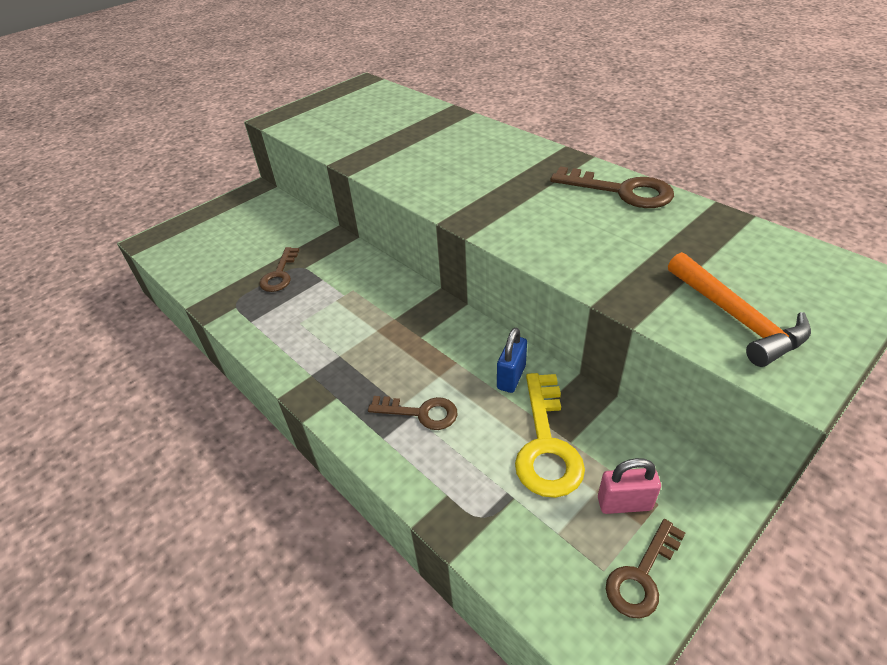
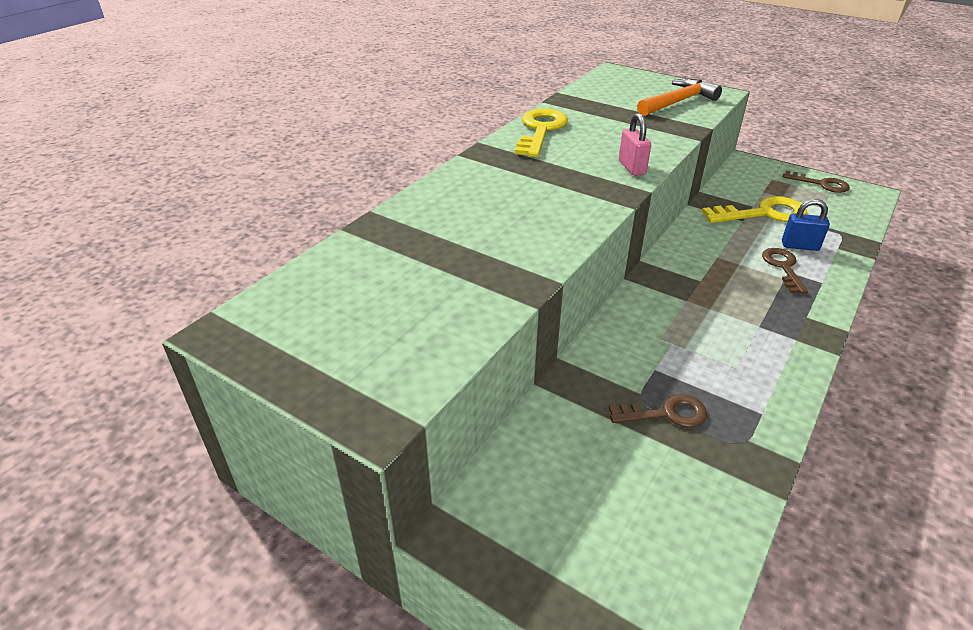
camera: 105 degrees left, 5 degrees down
(511, 377) = (714, 230): blue padlock -> blue padlock (800, 246)
(622, 191) = (540, 130): brown key -> yellow key
(624, 503) = (782, 188): pink padlock -> pink padlock (632, 167)

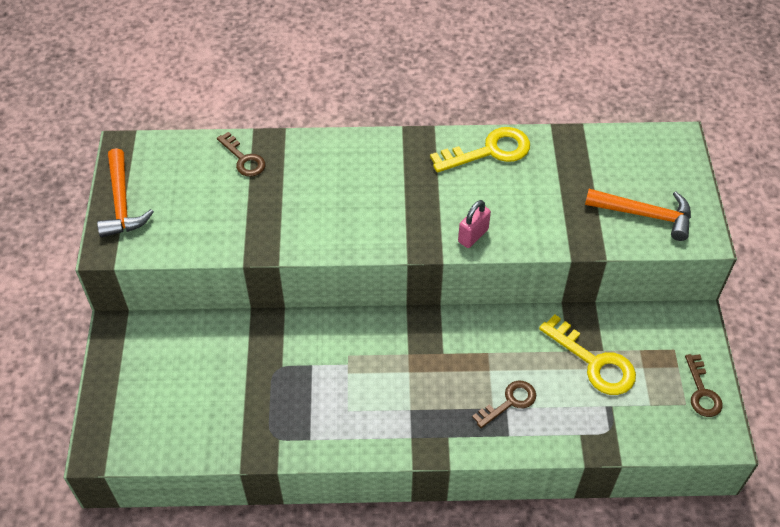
camera: 55 degrees right, 15 degrees up
(315, 370) = (122, 203): none -> orange hammer
(666, 413) = (272, 387): brown key -> brown key (244, 159)
(800, 246) = (557, 405): blue padlock -> none

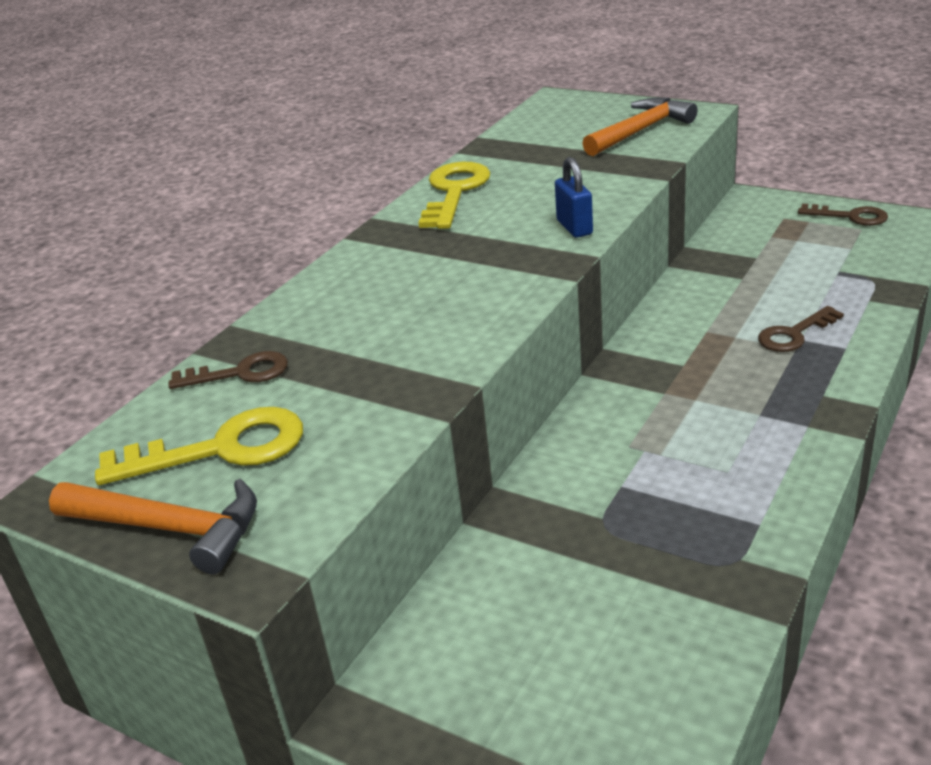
camera: 55 degrees left, 20 degrees down
(473, 235) = (574, 227): pink padlock -> blue padlock
(509, 402) = (794, 334): brown key -> brown key turned 120 degrees counterclockwise
(594, 362) = (770, 266): yellow key -> yellow key (222, 449)

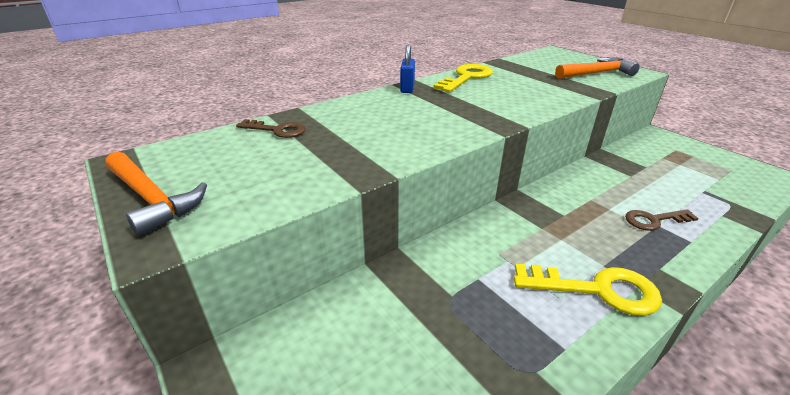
camera: 20 degrees right, 0 degrees up
(222, 449) = (226, 165): yellow key -> yellow key (597, 290)
(574, 227) = (523, 109): blue padlock -> blue padlock (407, 88)
(850, 216) = (726, 161): brown key -> none

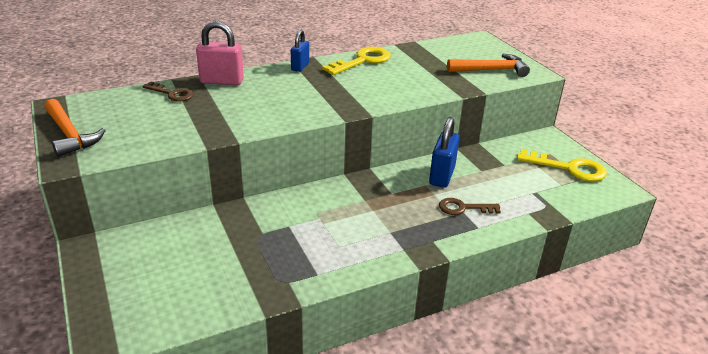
camera: 10 degrees right, 0 degrees up
(330, 111) = (222, 81): none -> pink padlock
(597, 290) = (370, 246): yellow key -> yellow key (569, 168)
(598, 187) = (442, 176): none -> blue padlock

